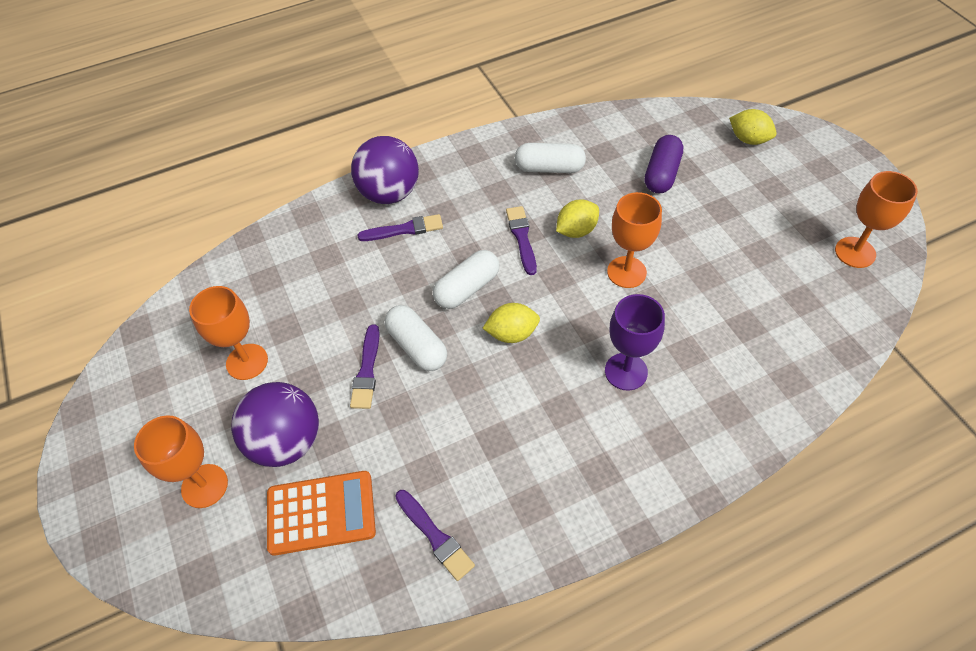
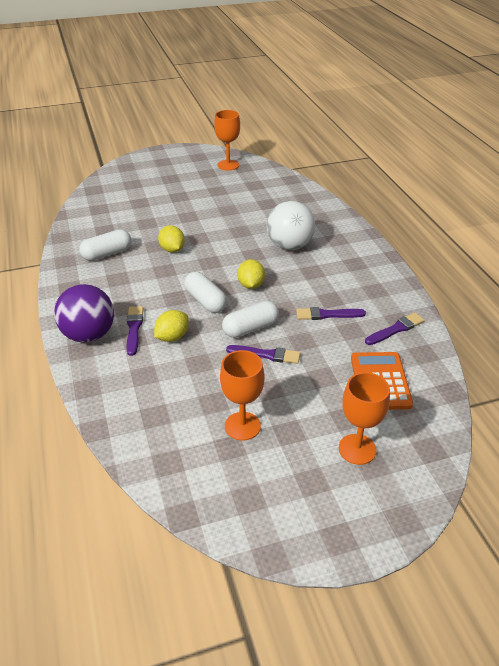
camera: 85 degrees left, 15 degrees down
(286, 442) = (322, 400): purple ball -> none
(522, 238) = (168, 272): purple brush -> purple brush (327, 315)
(549, 168) = (107, 254): white capsule -> white capsule turned 45 degrees clockwise
(626, 272) = (215, 235): orange goblet -> none
(626, 371) = (289, 246): purple goblet -> white ball
(662, 174) = (138, 211): purple capsule -> none
(748, 139) = (126, 178): yellow lemon -> yellow lemon (172, 337)

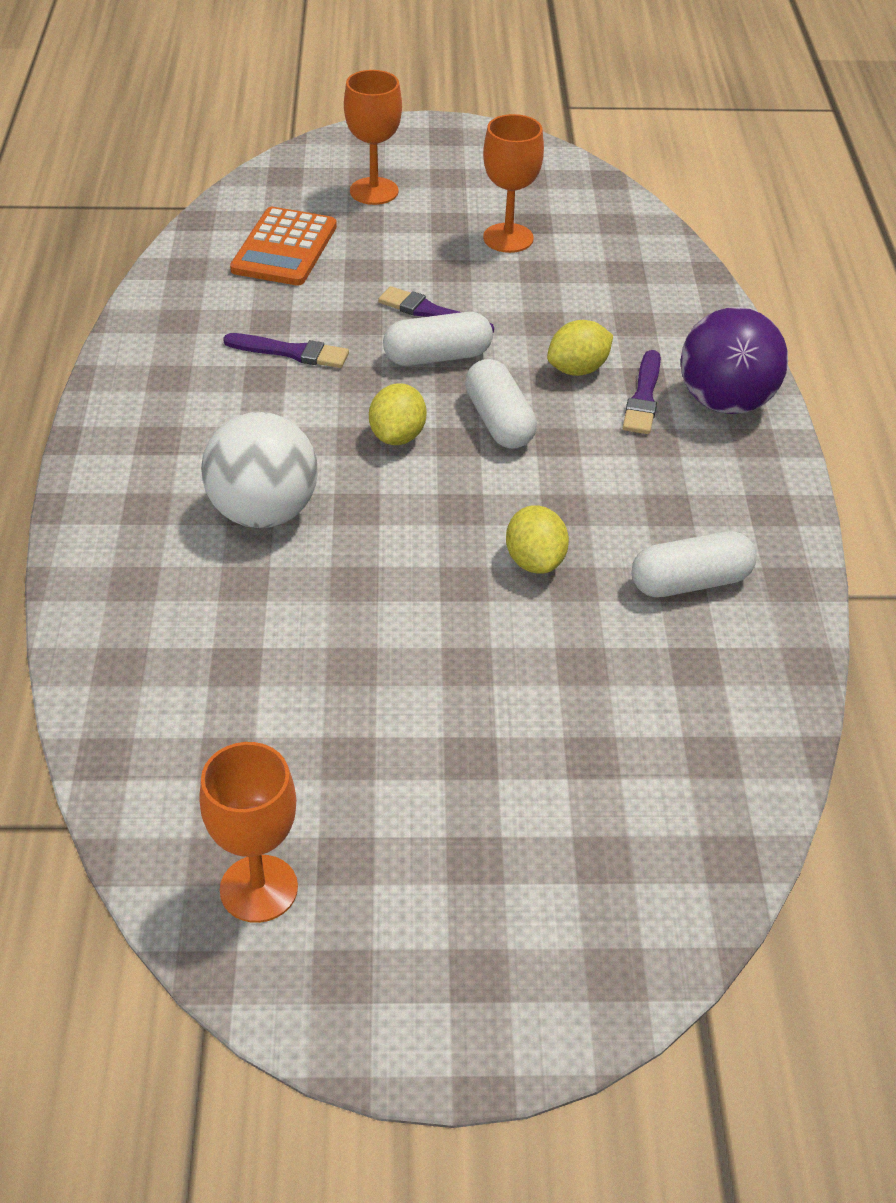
camera: 165 degrees left, 5 degrees up
(396, 329) = (196, 307): purple brush -> none

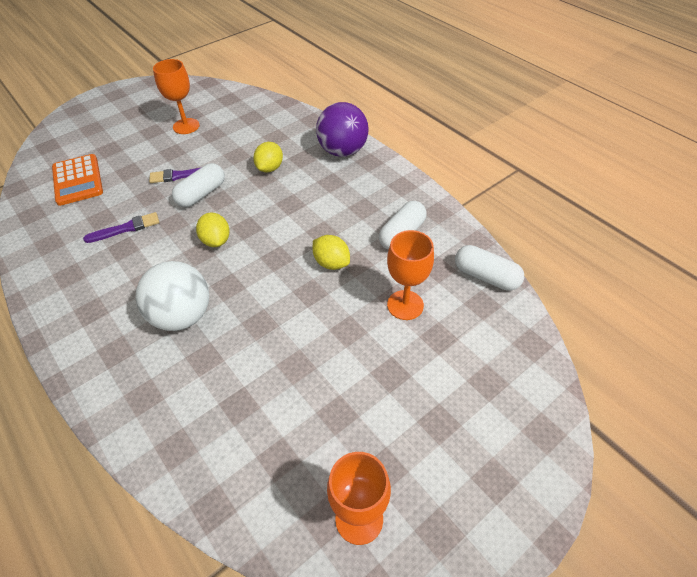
camera: 35 degrees left, 5 degrees up
(374, 191) = (101, 133): orange goblet -> orange goblet (405, 305)
(499, 421) = (257, 209): white capsule -> white capsule (486, 276)
(643, 397) = (308, 166): purple brush -> none

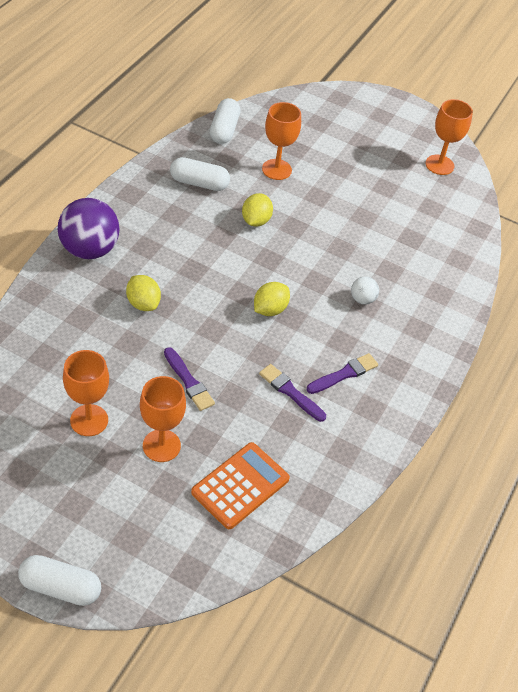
camera: 120 degrees left, 0 degrees up
(114, 269) = (344, 374): none -> purple brush
(140, 152) = (161, 445): none -> orange goblet
(182, 316) = (362, 299): white ball -> white ball, size x0.46
(201, 194) = (211, 348): white capsule -> white capsule (61, 587)
(270, 168) = (143, 303): yellow lemon -> yellow lemon turned 60 degrees clockwise

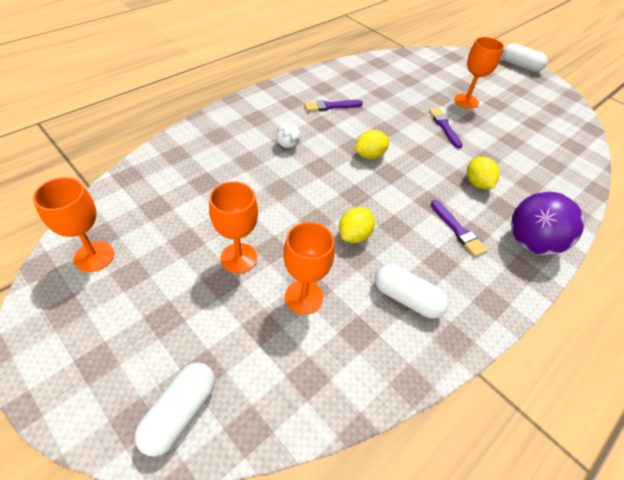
camera: 160 degrees left, 0 degrees up
(89, 420) = (514, 122): orange goblet -> orange goblet (238, 258)
(224, 130) = (352, 388): white capsule -> white capsule (180, 412)
(240, 486) = (420, 76): orange calculator -> none
(290, 392) = (373, 106): purple brush -> purple brush (457, 230)

